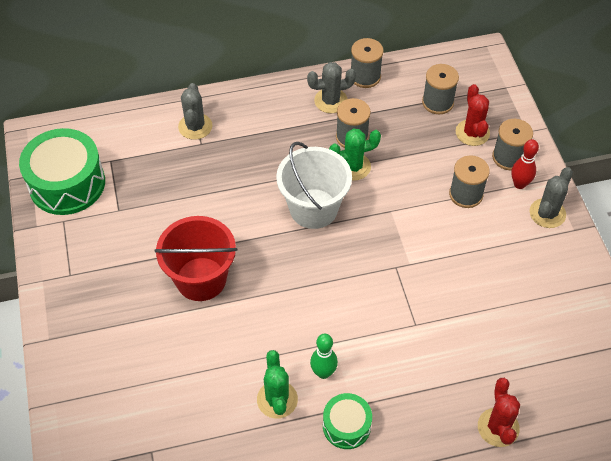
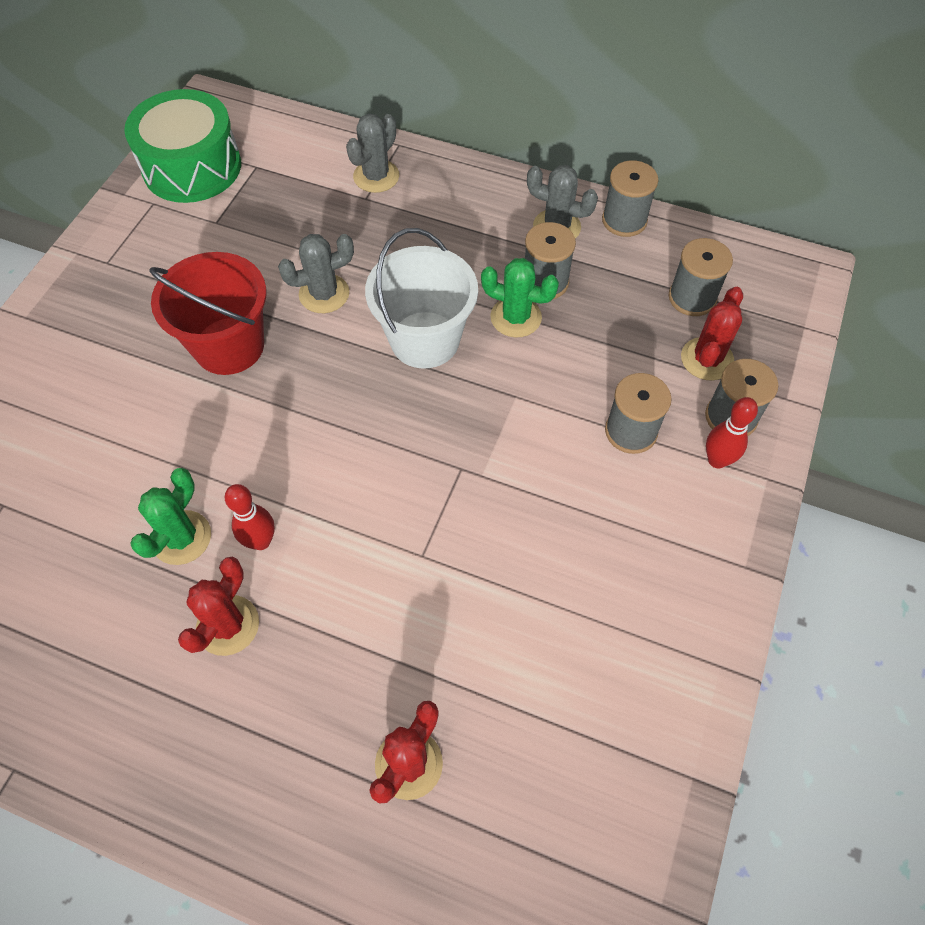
camera: 35 degrees right, 5 degrees up
(323, 372) = (261, 541): green bowling pin -> red bowling pin
(346, 426) = (228, 625): green drum -> red cactus
(547, 213) = (724, 521): grey cactus -> grey cactus (324, 294)

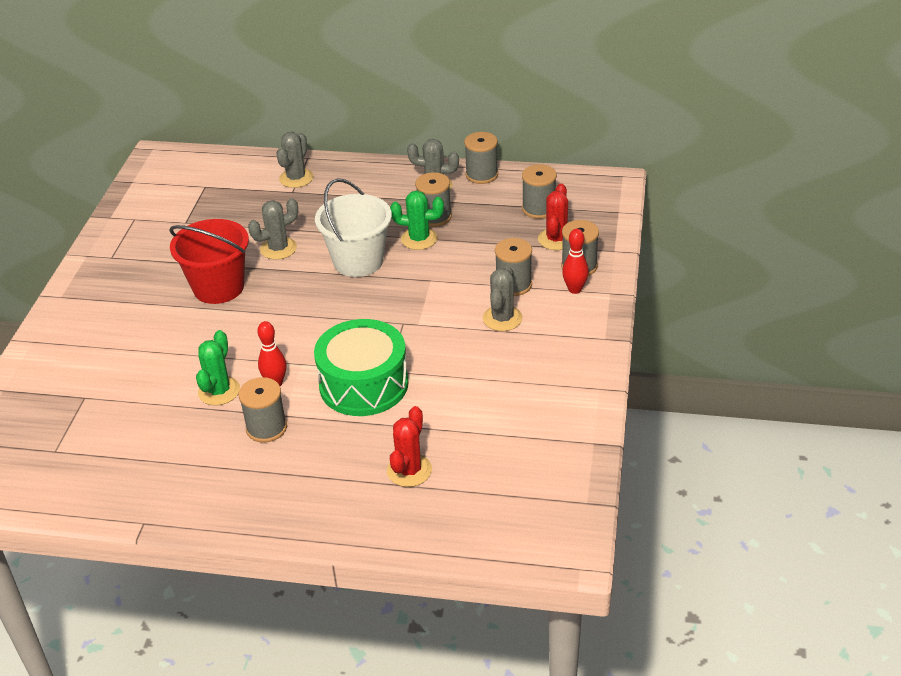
camera: 10 degrees left, 20 degrees down
(192, 167) = (156, 194): green drum -> green drum (364, 384)
(228, 625) = (266, 428): red cactus -> grey spool
(603, 492) = (502, 318): none -> grey cactus

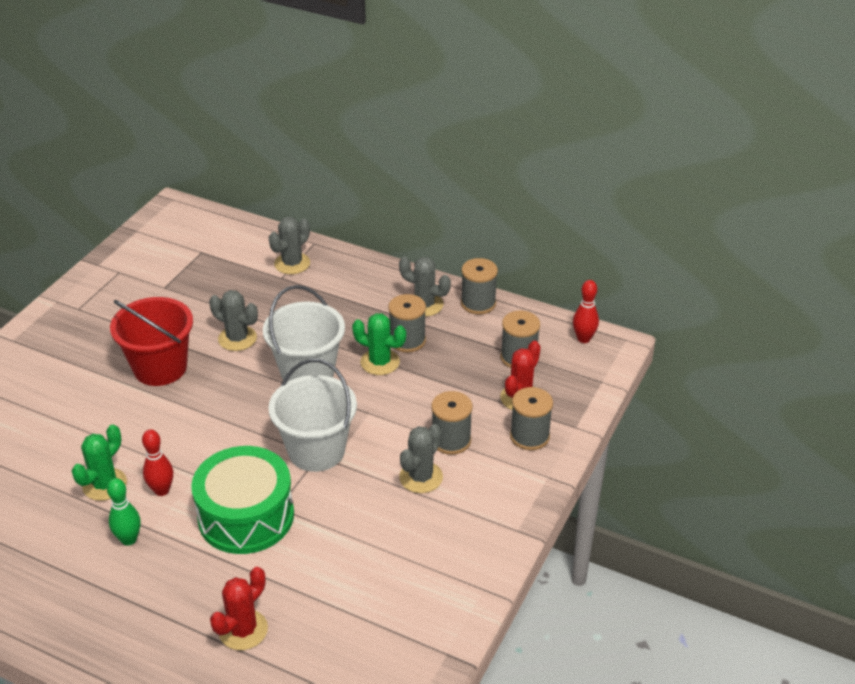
camera: 15 degrees right, 0 degrees up
(266, 428) = (129, 539): grey spool -> green bowling pin
(278, 248) = (237, 338): grey cactus -> grey cactus turned 45 degrees clockwise
(399, 319) = (316, 450): none -> white bucket
(574, 289) = (512, 463): red bowling pin -> red bowling pin (583, 339)

